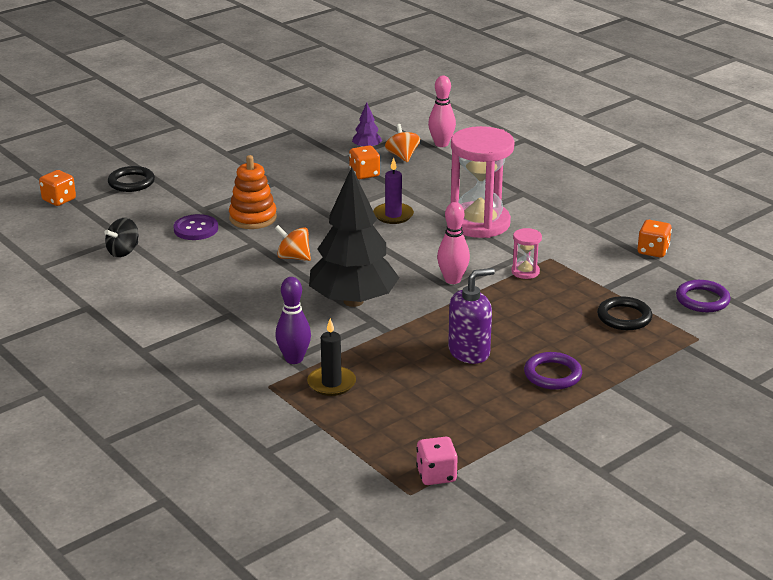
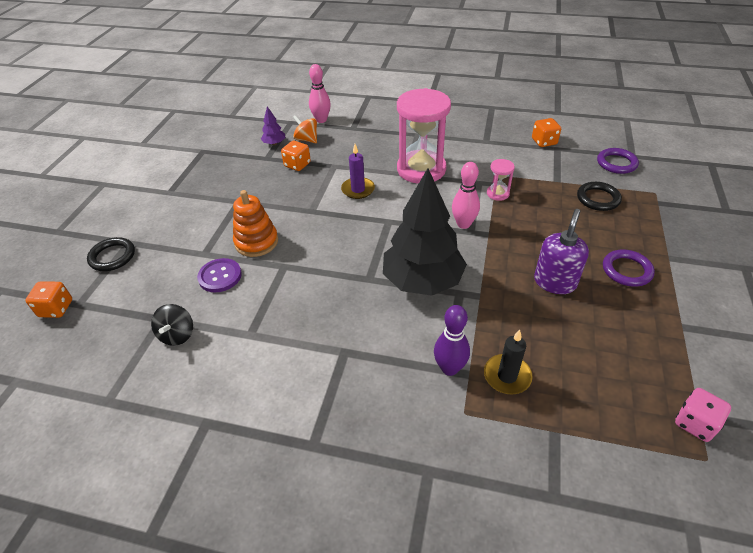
camera: 35 degrees left, 15 degrees up
(293, 257) = (330, 263): orange spinning top -> none

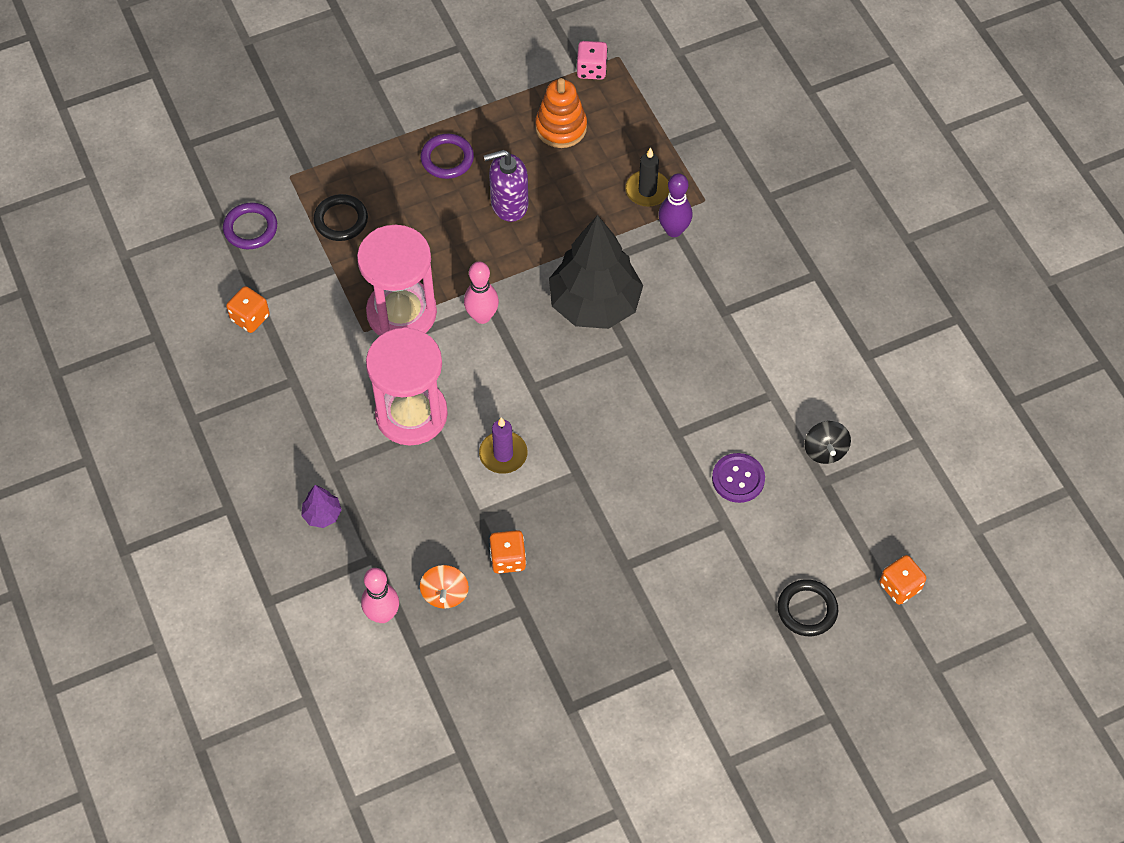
camera: 130 degrees left, 15 degrees up
(177, 335) = (825, 450): black spinning top -> black spinning top turned 120 degrees clockwise
(256, 242) = (668, 487): orange stacking toy -> orange stacking toy (561, 127)
(274, 143) = (484, 628): purple tree -> purple tree (322, 514)
(498, 193) = (401, 313): pink hourglass -> pink hourglass, size x2.31

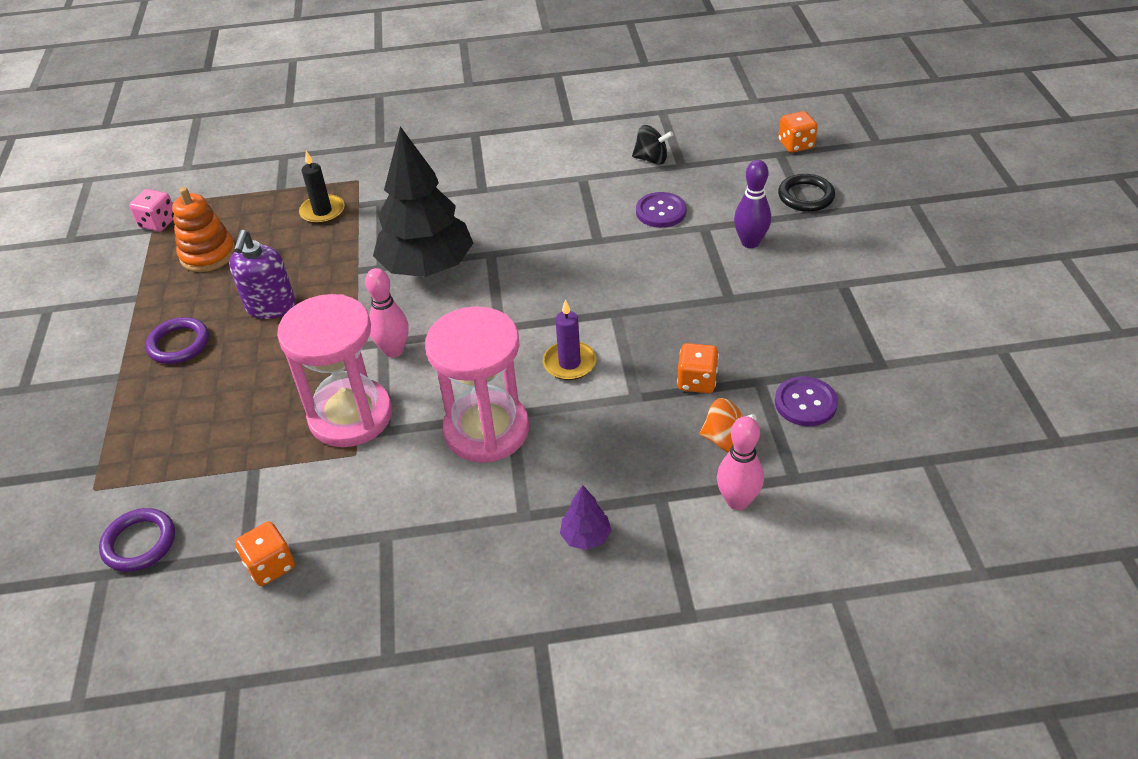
camera: 70 degrees left, 15 degrees down
(341, 220) = (191, 449): black ring -> none
(504, 650) = (805, 403): none -> purple button
(674, 230) = (377, 203): purple bowling pin -> purple bowling pin (750, 242)

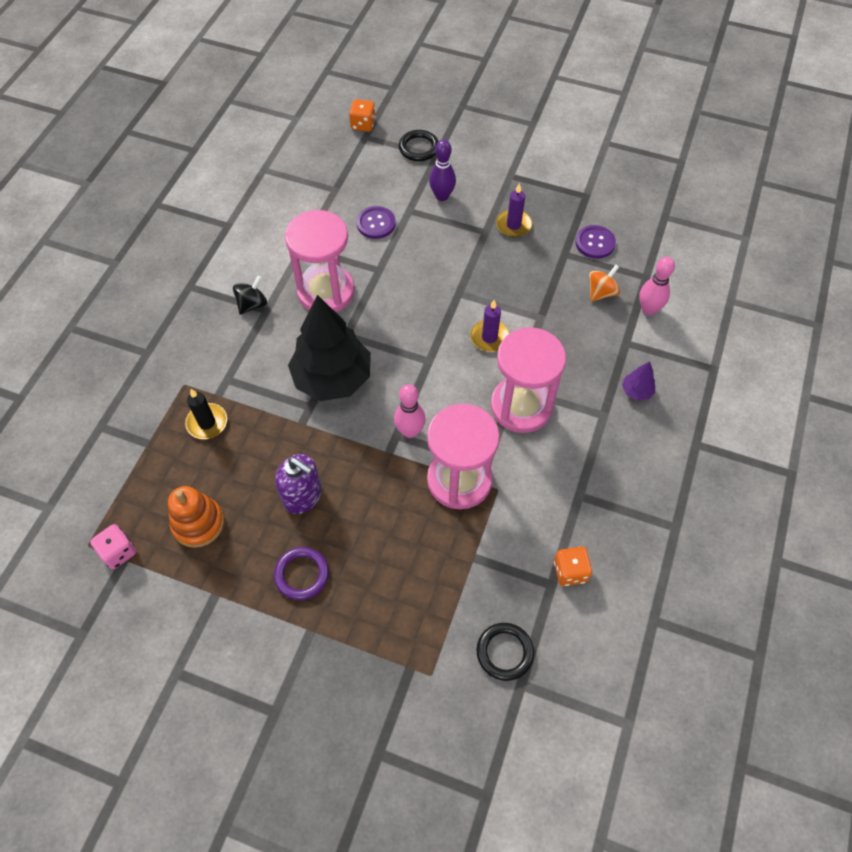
camera: 65 degrees left, 15 degrees up
(139, 543) = (504, 652): purple ring -> black ring
(536, 216) = (326, 291): none -> pink hourglass
(651, 159) = (314, 201): black spinning top -> black spinning top (252, 304)
(697, 381) = (546, 282): orange dice -> none
(762, 317) = (513, 225): none -> purple candle

